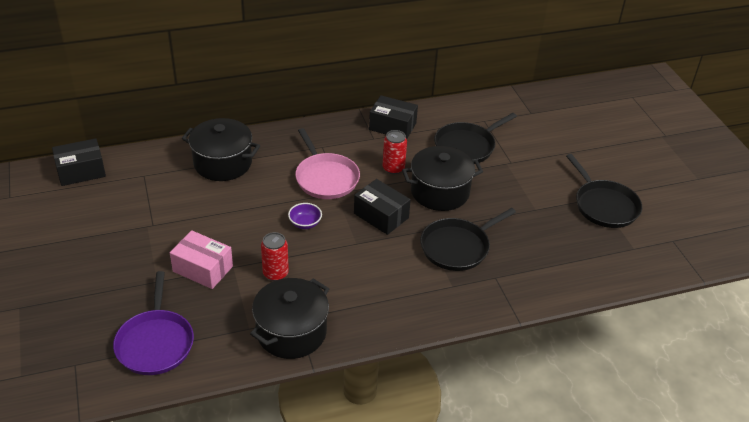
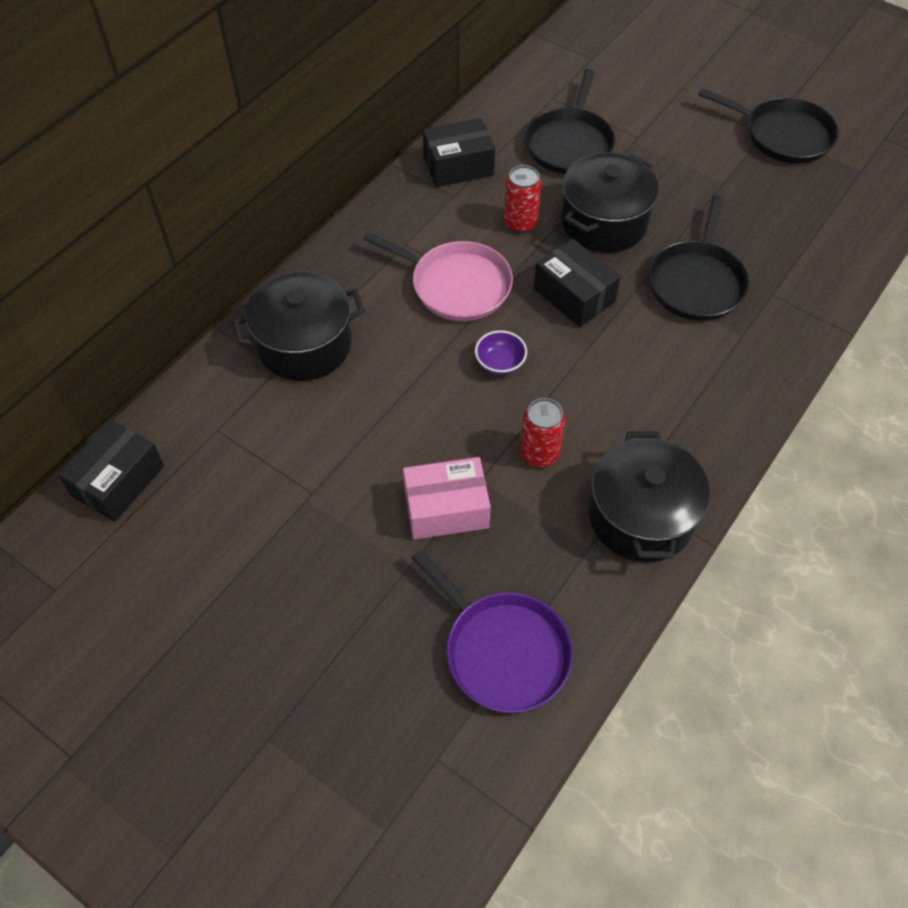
camera: 35 degrees left, 15 degrees up
(381, 216) = (574, 295): black box -> black box turned 45 degrees clockwise

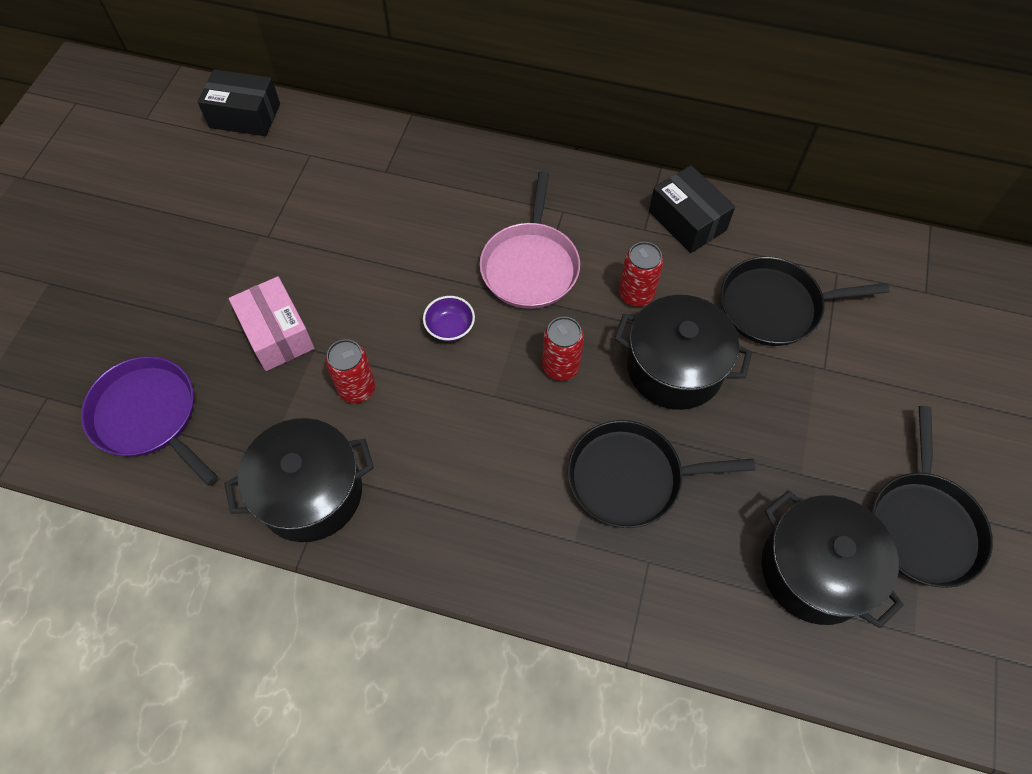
camera: 70 degrees right, 5 degrees up
(304, 345) = (415, 179): black pot -> black pot (814, 570)
(502, 650) = (148, 416): purple pan -> purple pan turned 105 degrees clockwise
(574, 295) = (560, 367): black box -> red can

